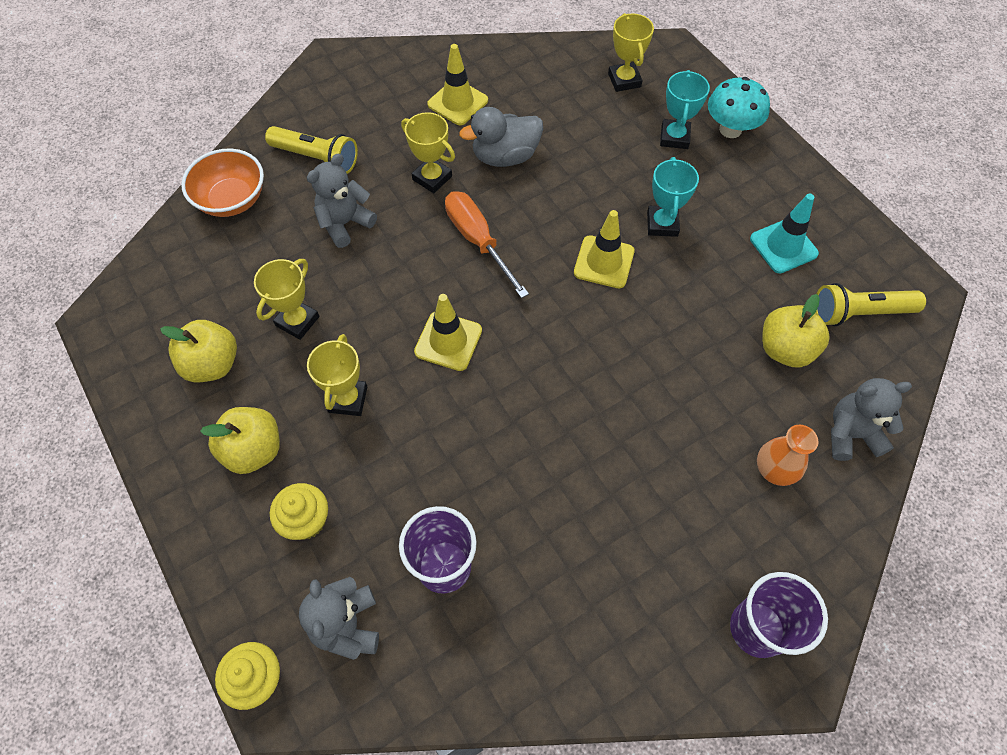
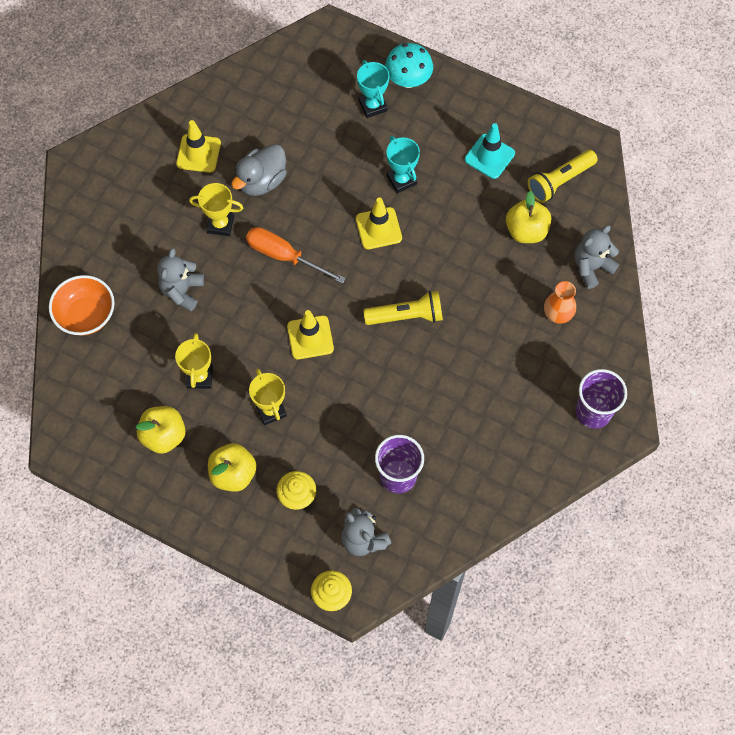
camera: 30 degrees left, 5 degrees up
(316, 158) = (124, 251): yellow flashlight -> yellow flashlight (406, 316)
(624, 80) = (310, 74): yellow trophy -> none

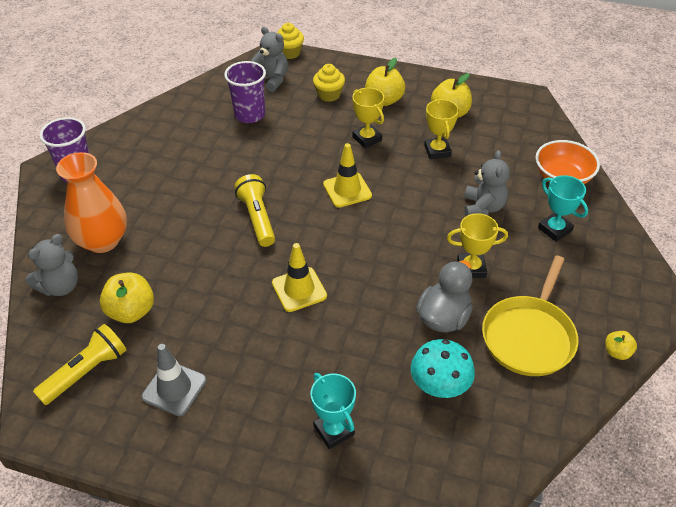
camera: 170 degrees right, 20 degrees down
(136, 129) = (617, 352): none -> yellow apple
(198, 153) = (529, 336): yellow traffic cone -> yellow pan
(284, 256) = (393, 250): orange screwdriver -> none
(401, 180) = (281, 344): turquoise trophy -> turquoise trophy (554, 229)
(406, 316) = (257, 218): yellow flashlight -> yellow flashlight turned 90 degrees clockwise
(408, 80) = (291, 477): turquoise mushroom -> turquoise mushroom (439, 387)
(489, 156) = (174, 388): turquoise traffic cone -> grey traffic cone
(557, 314) = (103, 241): orange vase -> orange vase, size x1.77

